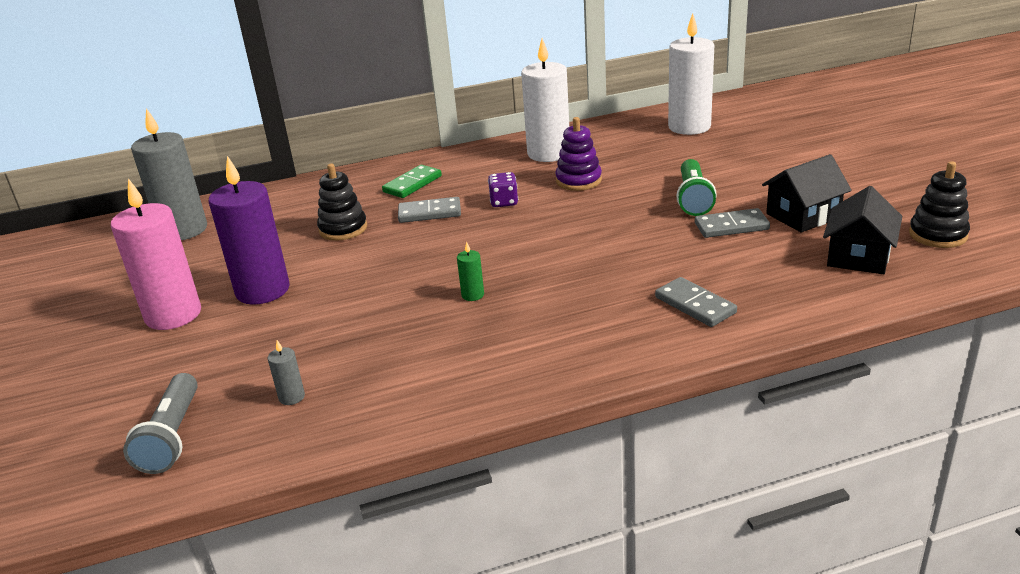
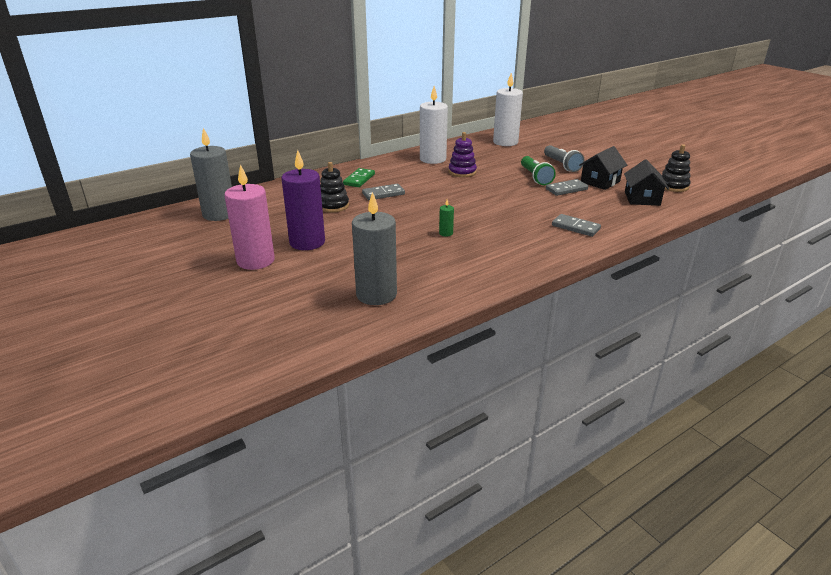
camera: 20 degrees left, 0 degrees up
(172, 436) = (314, 323): grey flashlight -> grey flashlight (561, 165)
(292, 397) = (376, 294): grey candle -> grey candle, size x2.47
(504, 202) = (425, 185): purple dice -> none

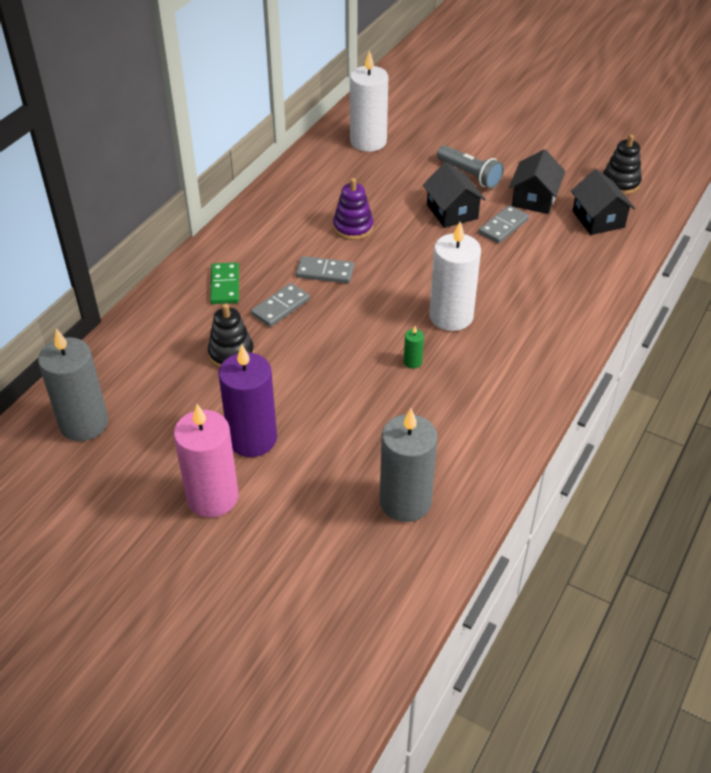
camera: 25 degrees left, 15 degrees up
(432, 159) = (295, 209): white candle -> white candle (451, 316)
(535, 177) = (452, 212): green flashlight -> black house
(575, 227) = (554, 300): grey domino -> grey domino (325, 272)

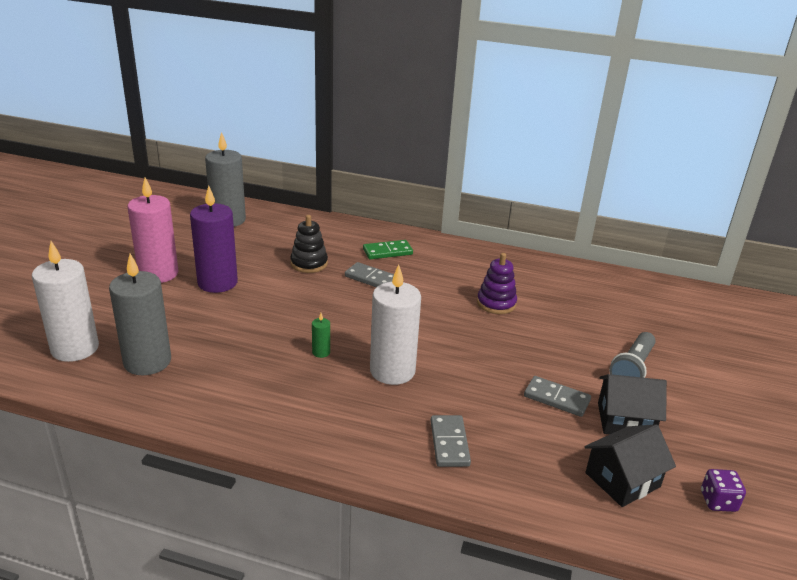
camera: 75 degrees right, 15 degrees down
(325, 272) = (425, 295): grey domino -> grey domino (449, 443)
(368, 141) = (636, 300): white candle -> white candle (75, 348)
(452, 212) = (558, 360): black house -> none
(620, 183) = (718, 501): black stacking toy -> purple dice

